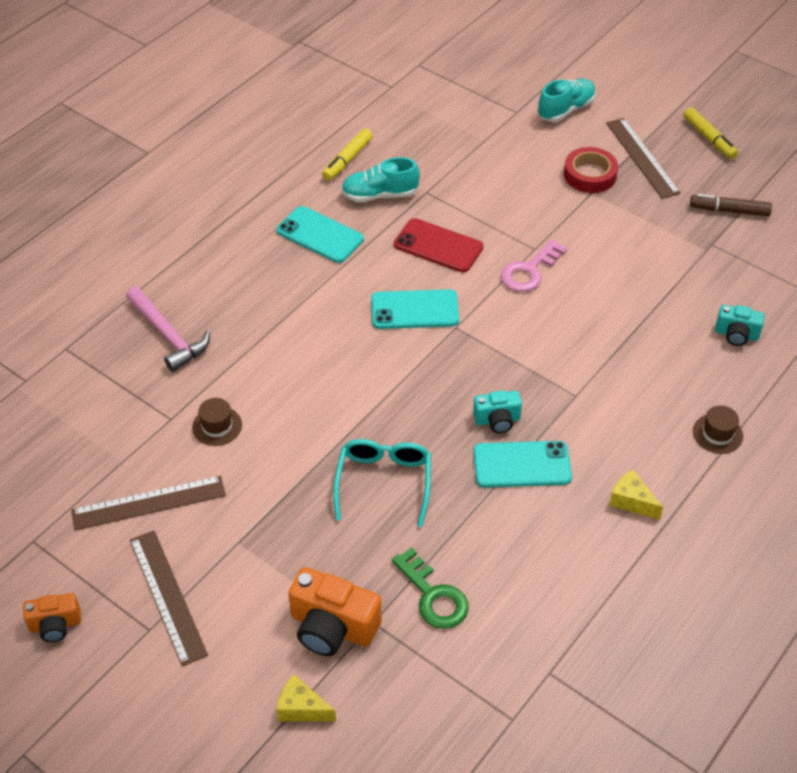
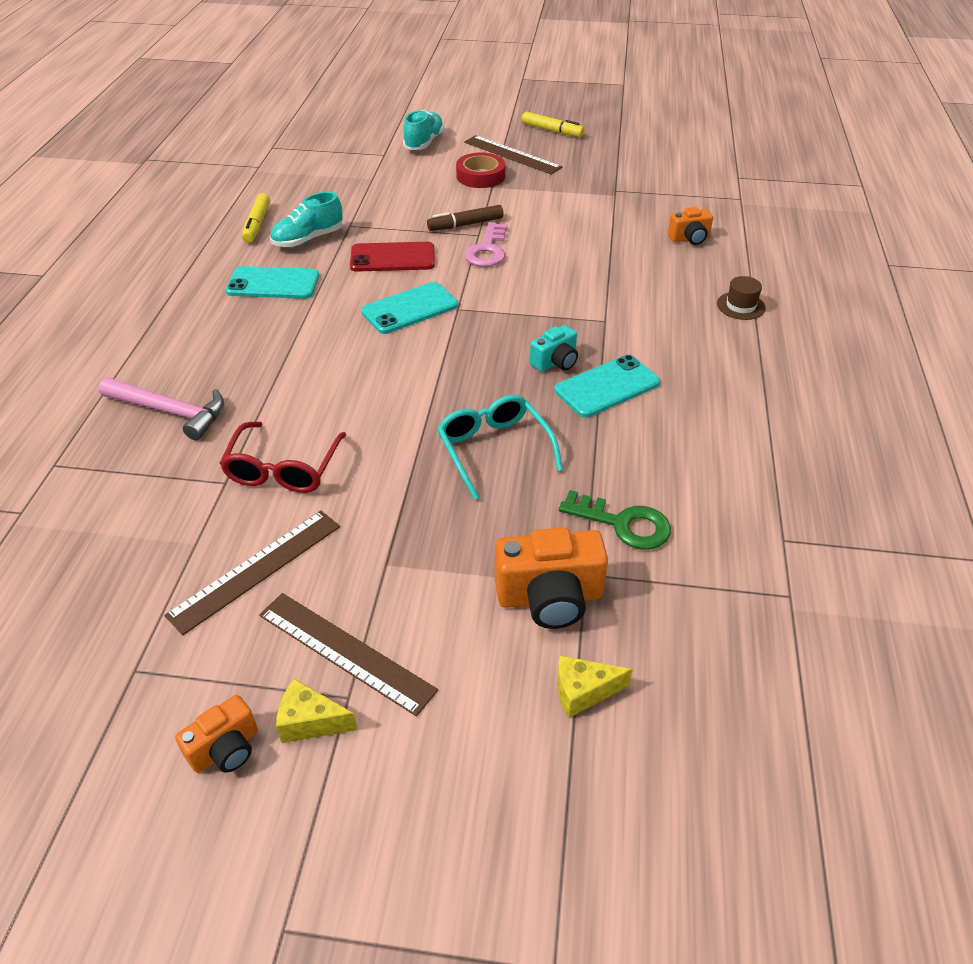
camera: 30 degrees left, 5 degrees down
(217, 426) = (283, 469): brown hat -> red glasses
(631, 501) = (722, 377): yellow cheese -> yellow cheese (310, 722)
(729, 211) = (609, 167): brown marker -> brown marker (466, 225)
(736, 334) = (689, 238): turquoise camera -> orange camera

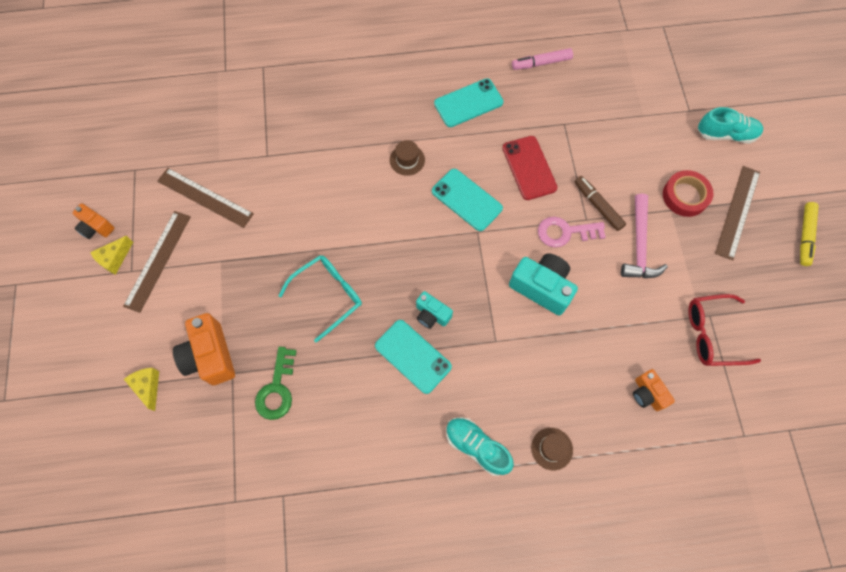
camera: 75 degrees right, 25 degrees up
(170, 411) = (319, 102): pink hammer -> pink hammer (639, 245)
(257, 224) = (541, 63): yellow marker -> pink marker
(273, 283) = (468, 103): turquoise phone -> turquoise phone turned 75 degrees clockwise
(283, 469) = (284, 181): red glasses -> red glasses (712, 334)
(308, 239) = (533, 103): turquoise shoe -> turquoise shoe (477, 447)
(310, 722) = (115, 259): yellow cheese -> yellow cheese turned 135 degrees counterclockwise
(323, 345) = (407, 160): none -> brown hat
(549, 277) = (542, 287): none -> turquoise camera

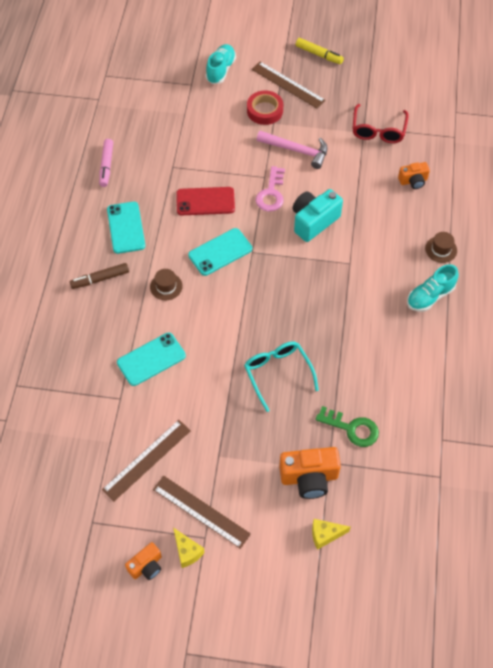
camera: 75 degrees left, 10 degrees down
(413, 356) = (348, 322): turquoise phone -> turquoise phone (151, 359)
(432, 315) = (316, 301): turquoise camera -> none
(598, 206) = (255, 166): brown marker -> brown marker (100, 279)

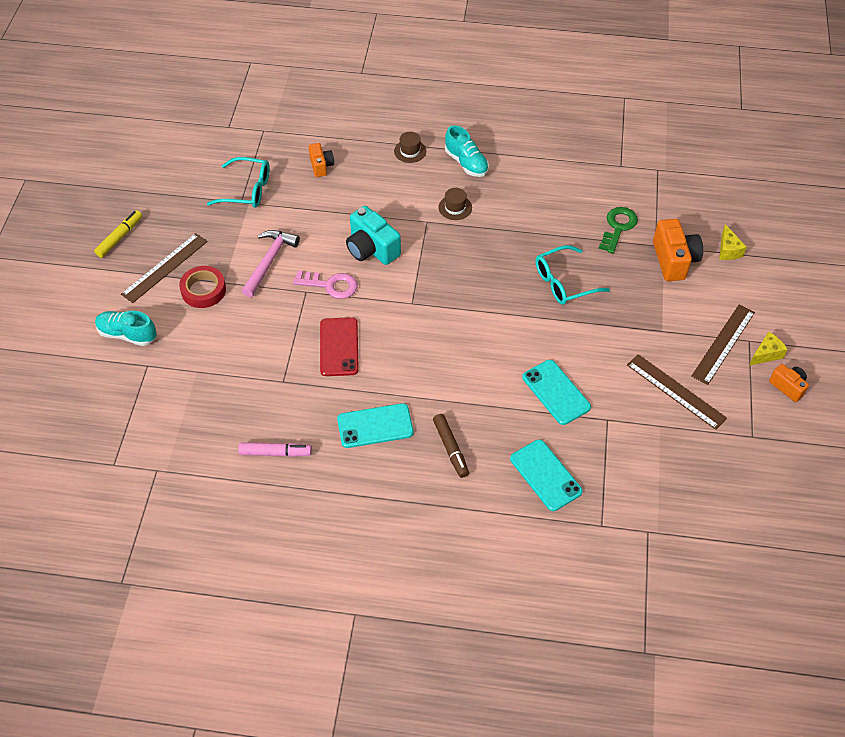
camera: 90 degrees left, 5 degrees down
(166, 286) = (459, 382): brown hat -> brown hat (455, 207)
(220, 252) = (412, 332): turquoise phone -> turquoise phone (545, 475)
(378, 130) = (247, 190): red glasses -> turquoise glasses

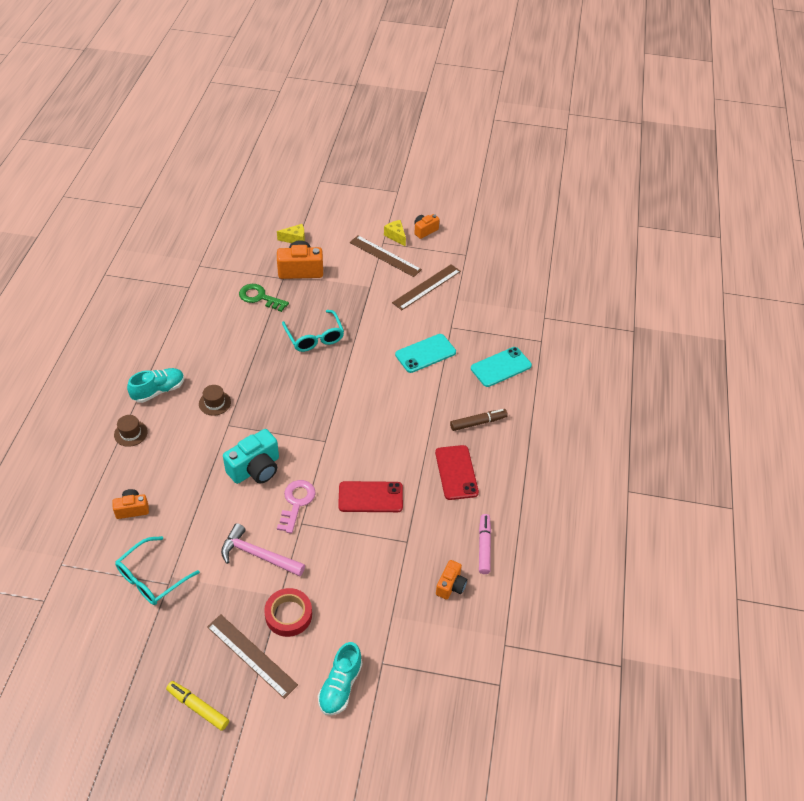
camera: 90 degrees left, 5 degrees down
(228, 421) = (451, 586): none -> orange camera
(247, 190) = (151, 578): turquoise glasses -> turquoise glasses turned 150 degrees counterclockwise
(375, 426) = (456, 472): turquoise phone -> red phone

